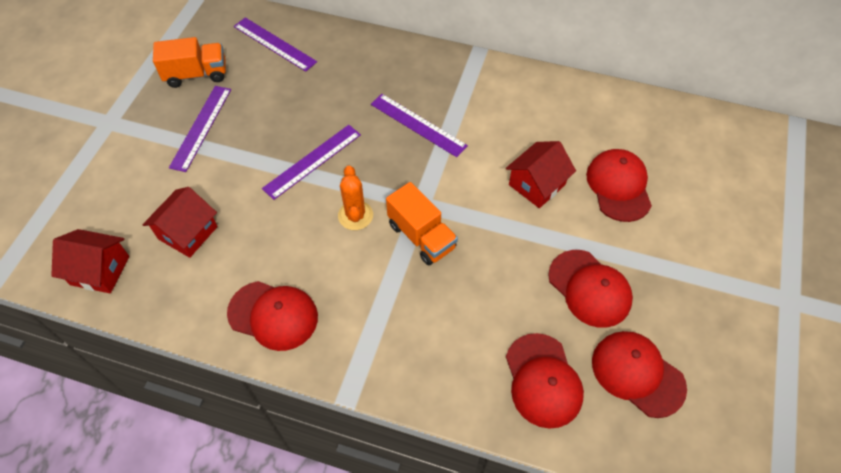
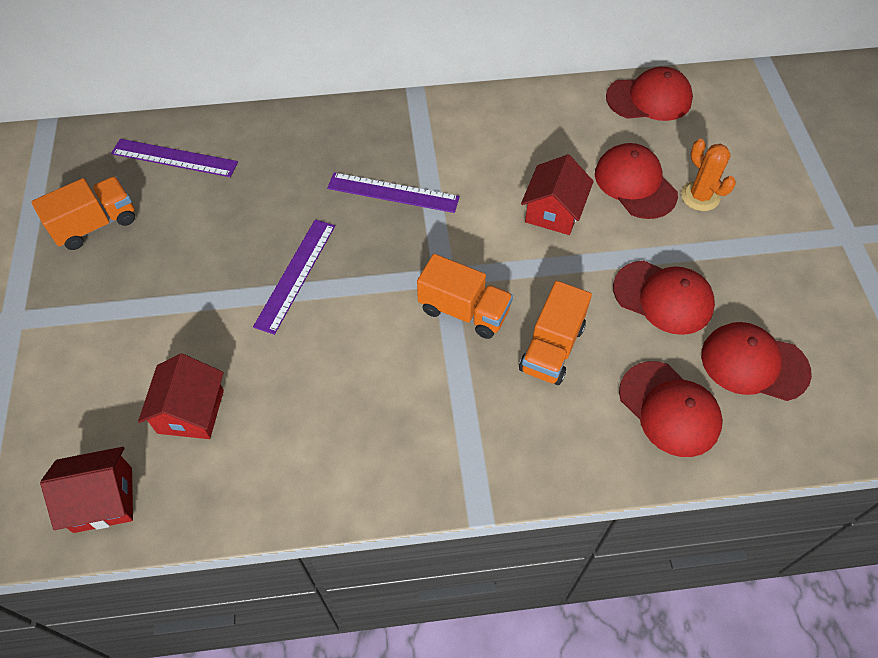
camera: 25 degrees left, 0 degrees up
(201, 127) = (137, 284): purple ruler -> none
(273, 315) = (347, 463): red cap -> red cap (649, 99)
(355, 215) = (379, 316): orange cactus -> orange cactus (700, 196)
(474, 292) = (552, 348): none -> orange truck

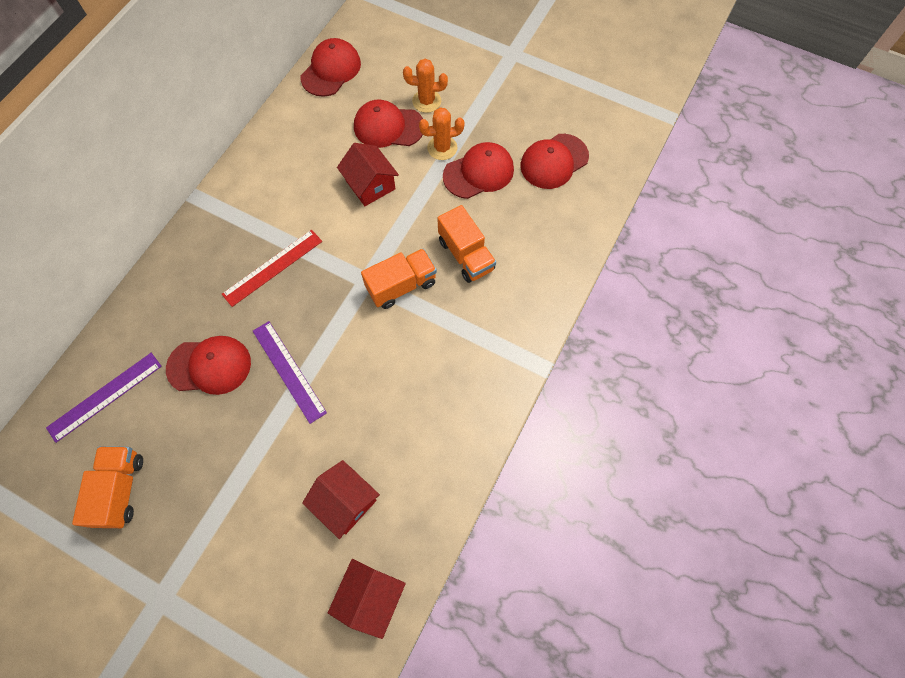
camera: 55 degrees left, 10 degrees up
(393, 192) = (272, 267): purple ruler -> red ruler
(659, 245) = (442, 148): none -> orange cactus
(669, 409) = (550, 223): red cap -> red cap (209, 366)

